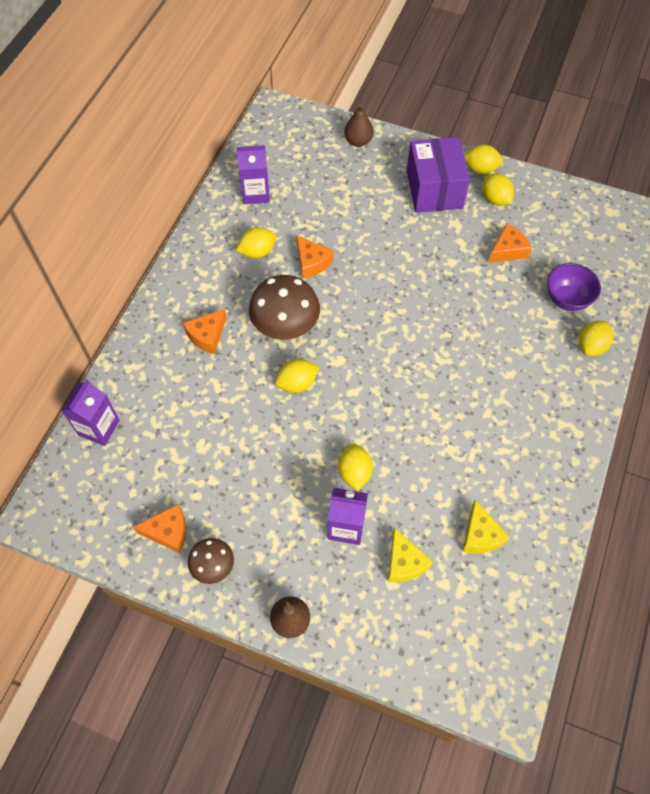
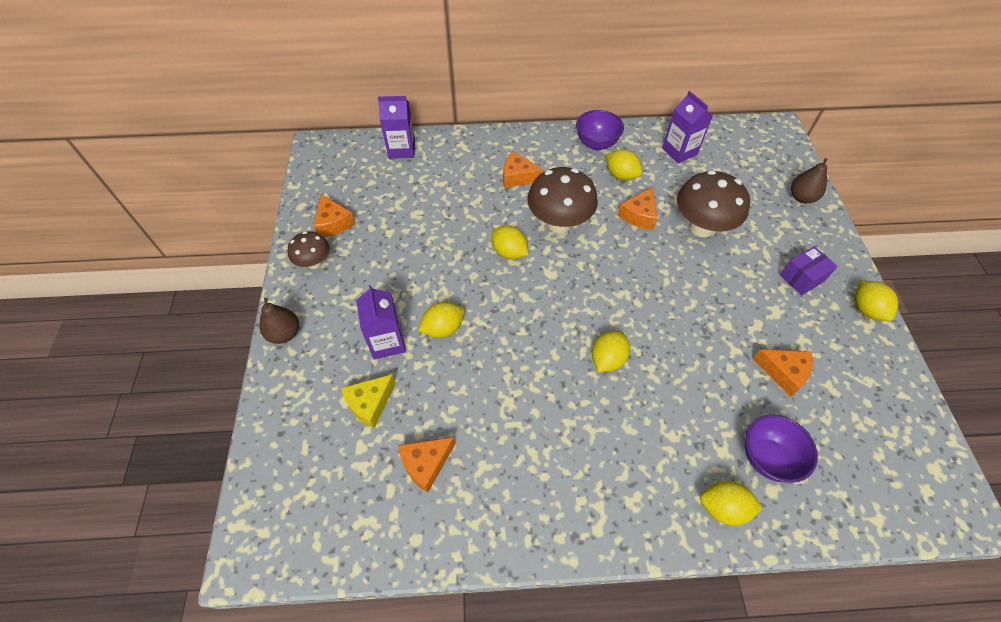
camera: 65 degrees right, 5 degrees down
(205, 251) = (596, 144): none -> purple bowl
(350, 225) = (701, 227): none -> brown mushroom
(434, 189) = (802, 278): purple box -> purple box, size x0.53
(480, 535) = (426, 464): yellow cheese -> orange cheese
(495, 199) = (840, 337): yellow lemon -> yellow lemon (607, 359)

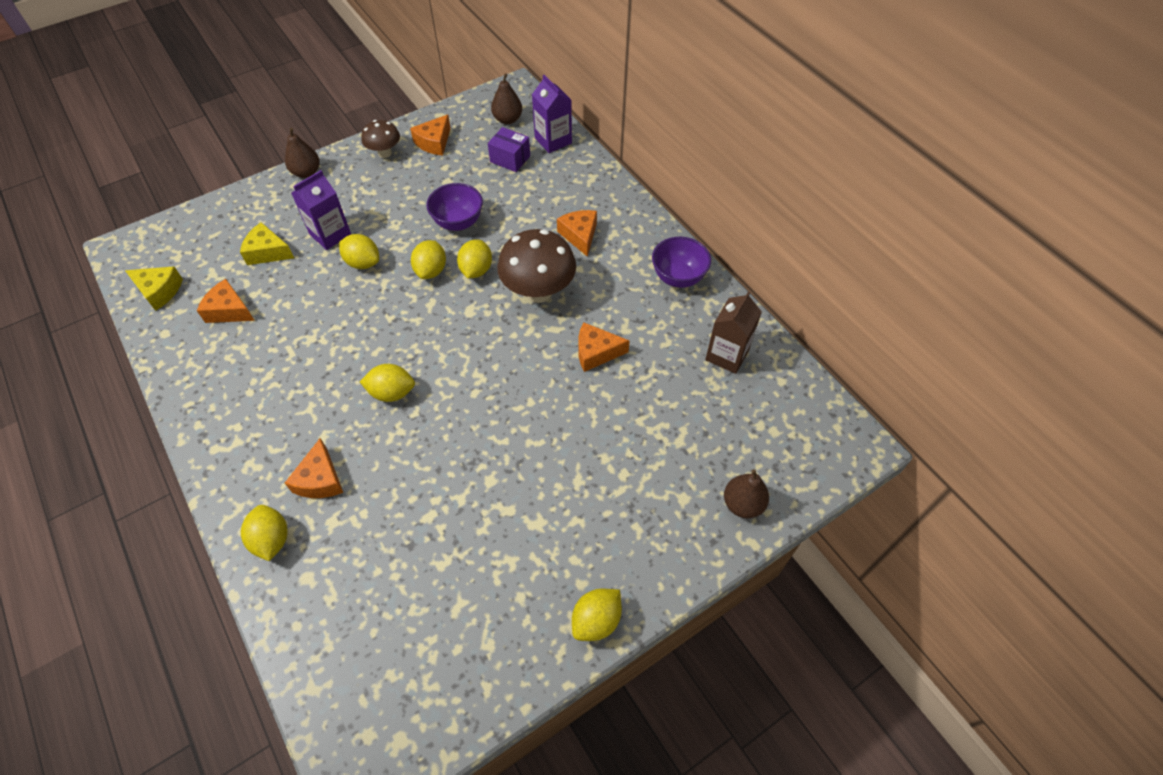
camera: 60 degrees right, 0 degrees up
(349, 529) = (159, 291): none -> yellow cheese
(351, 165) = (507, 119): none -> brown pear
(621, 175) = (645, 316): yellow lemon -> yellow lemon (431, 270)
(679, 151) = (727, 355): purple carton -> brown carton
(701, 227) = (617, 414): brown mushroom -> none
(767, 457) = (341, 563): purple bowl -> purple bowl (458, 222)
(783, 372) = (454, 552): orange cheese -> orange cheese (320, 479)
(802, 278) = (604, 537): purple box -> purple box (510, 159)

